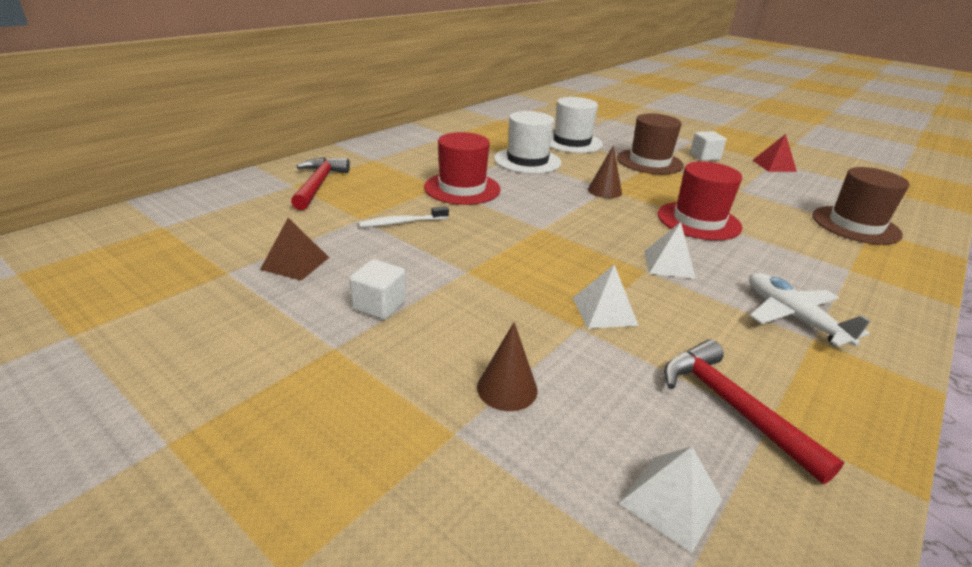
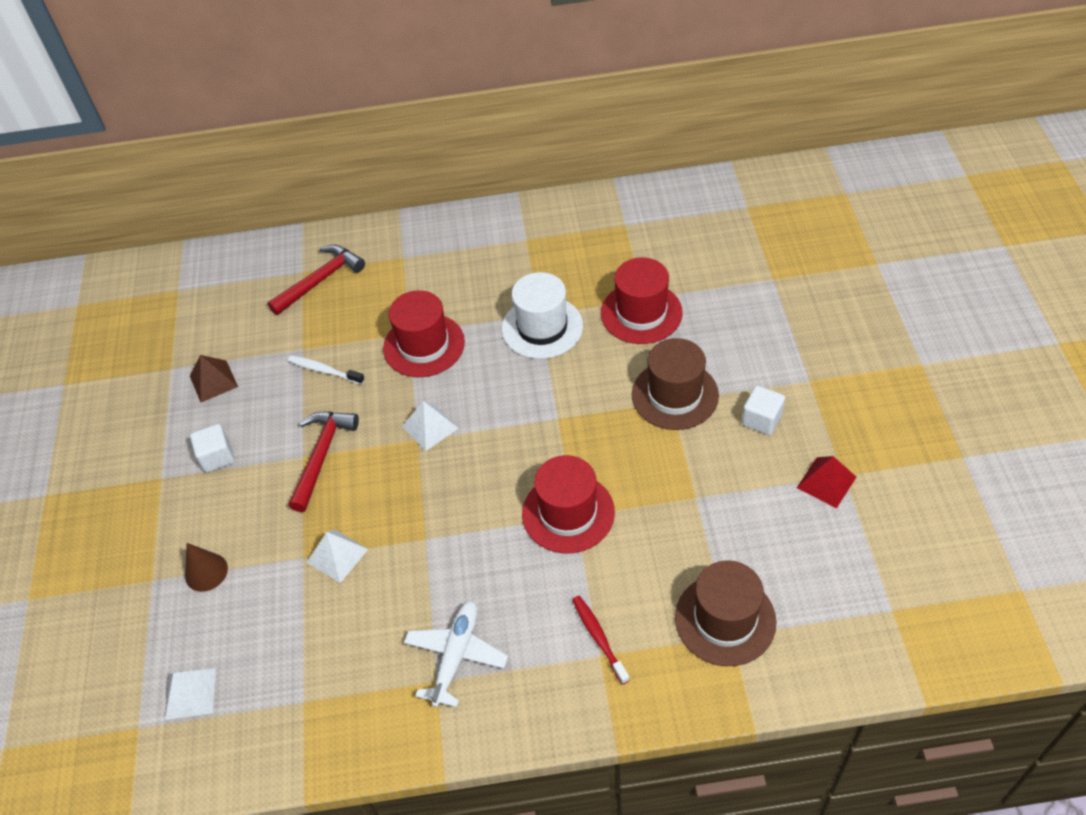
camera: 50 degrees right, 20 degrees up
(571, 142) = (641, 313): white hat -> red hat
(604, 191) = (547, 418): brown cone -> none
(668, 264) = (453, 544): white pyramid -> white pyramid (430, 427)
(731, 406) = (299, 677): red hammer -> red hammer (322, 455)
(832, 262) = (599, 638): none -> red toothbrush

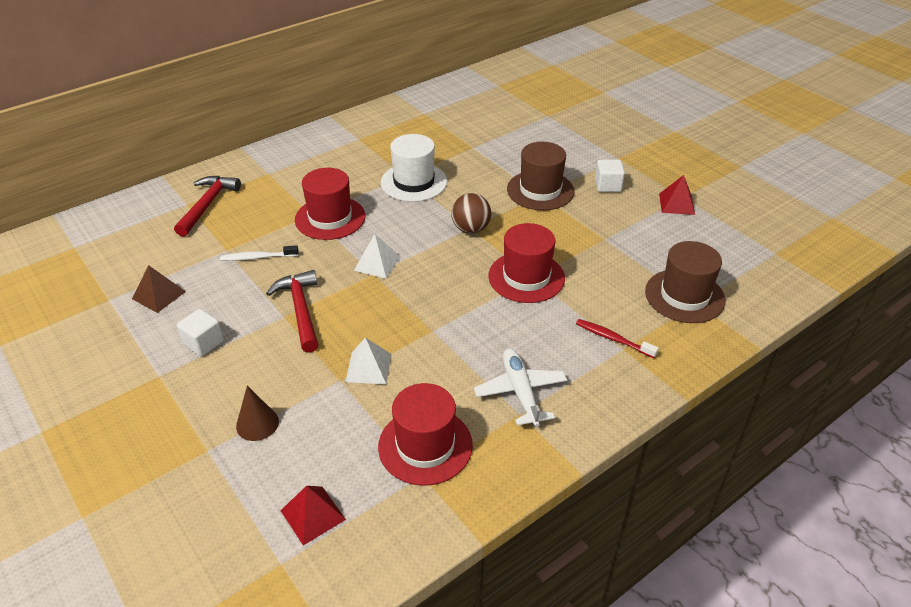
camera: 35 degrees left, 10 degrees down
(190, 693) = (313, 515): white pyramid -> red pyramid
(556, 420) = (471, 229): none -> brown ball
(641, 313) = (477, 155): red hat -> red hat (425, 445)

